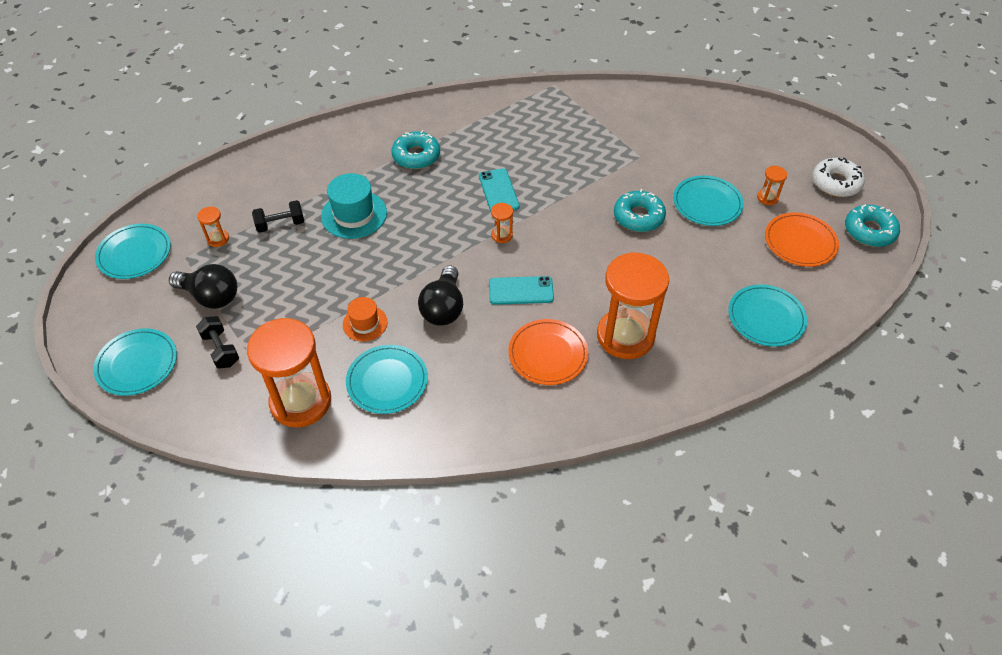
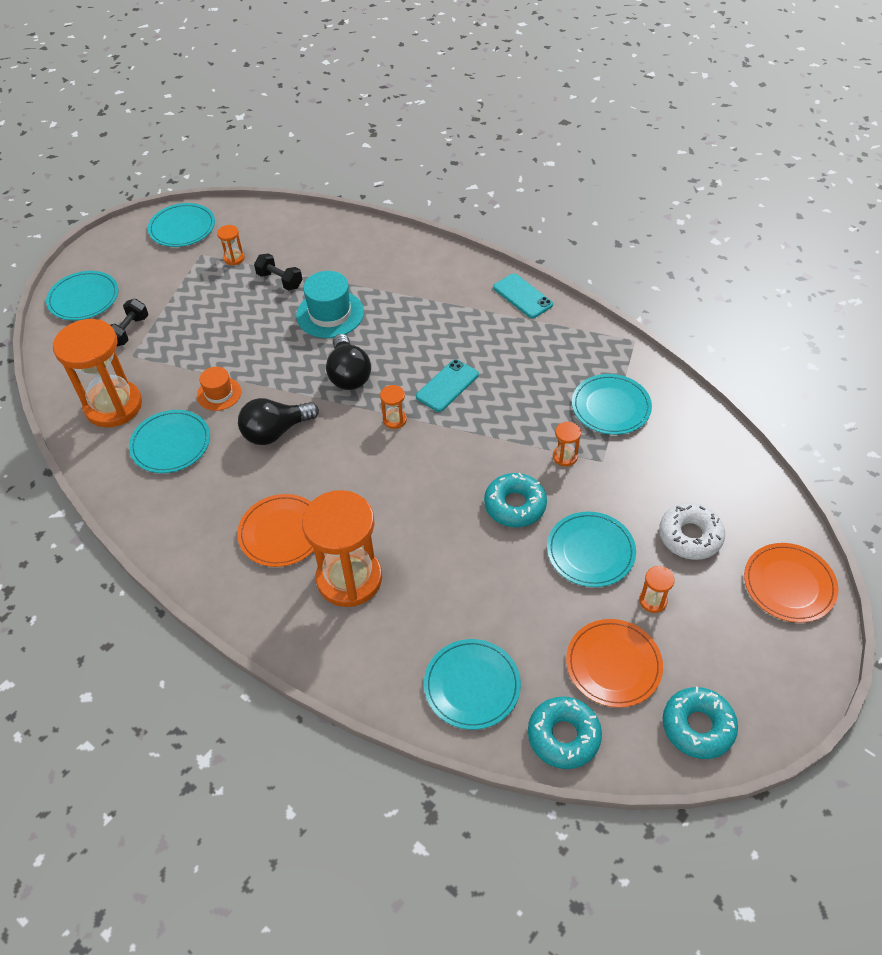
camera: 55 degrees right, 0 degrees up
(211, 296) = (174, 292): black light bulb -> black light bulb (348, 374)
(416, 156) = (436, 308): turquoise donut -> turquoise donut (563, 736)
(521, 291) = (339, 471): turquoise phone -> turquoise phone (522, 296)
(599, 127) = (611, 407): none -> turquoise plate
(620, 171) = (565, 456): none -> orange hourglass
(801, 136) = (789, 584): none -> orange plate
(836, 183) = (745, 655): white donut -> white donut (690, 536)

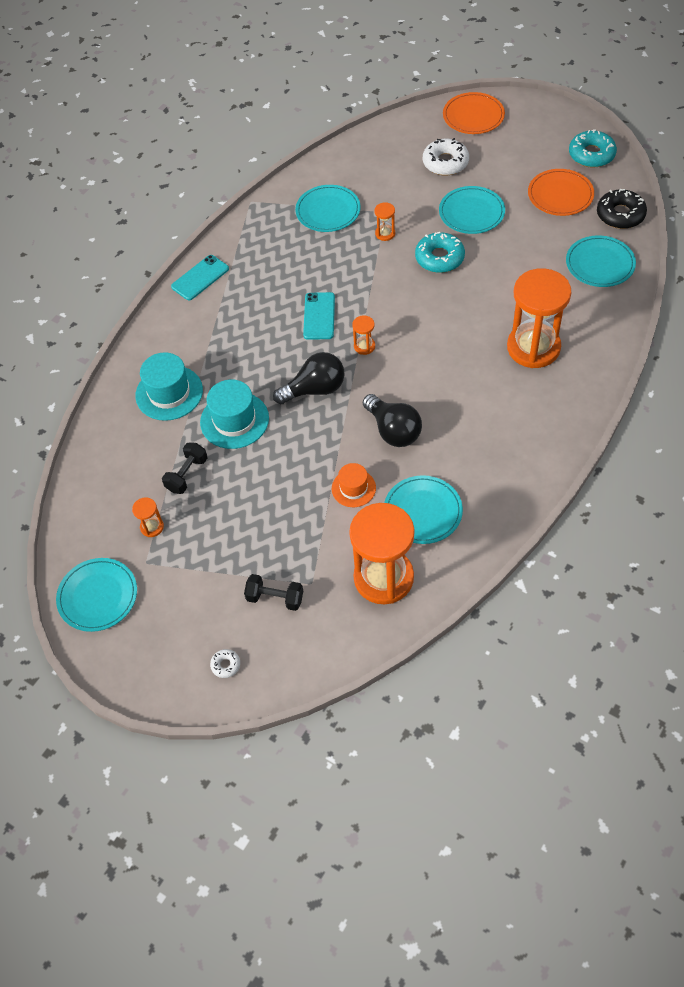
camera: 95 degrees left, 5 degrees up
(83, 298) = (225, 665): turquoise plate -> white donut
(281, 532) = (501, 401): orange plate -> none
(377, 271) = (169, 393): none -> turquoise hat
(447, 386) = (319, 316): turquoise phone -> turquoise phone turned 60 degrees clockwise
(563, 736) = (620, 214): turquoise donut -> black donut
(653, 601) = (504, 178): orange hourglass -> none

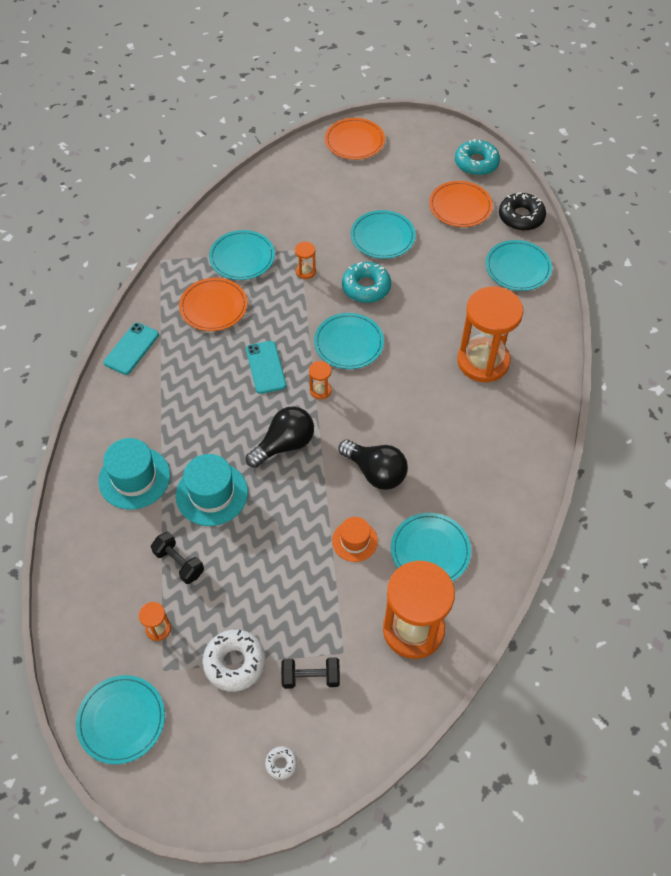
camera: 20 degrees left, 0 degrees up
(187, 474) = (179, 563): black dumbbell -> black dumbbell turned 60 degrees counterclockwise
(287, 252) = (213, 306): none -> orange plate
(405, 307) = (348, 343): none -> turquoise plate
(445, 162) = (342, 191): white donut -> white donut (234, 663)

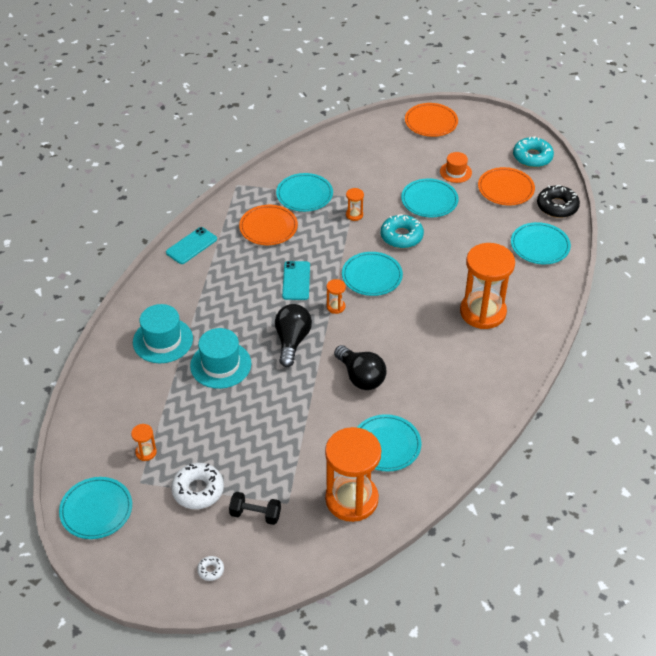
camera: 15 degrees right, 10 degrees down
(179, 563) = (178, 409): black dumbbell -> none
(284, 445) = (292, 341): black light bulb -> black light bulb turned 60 degrees counterclockwise
(354, 541) = (325, 424): orange hat -> orange hat (455, 172)

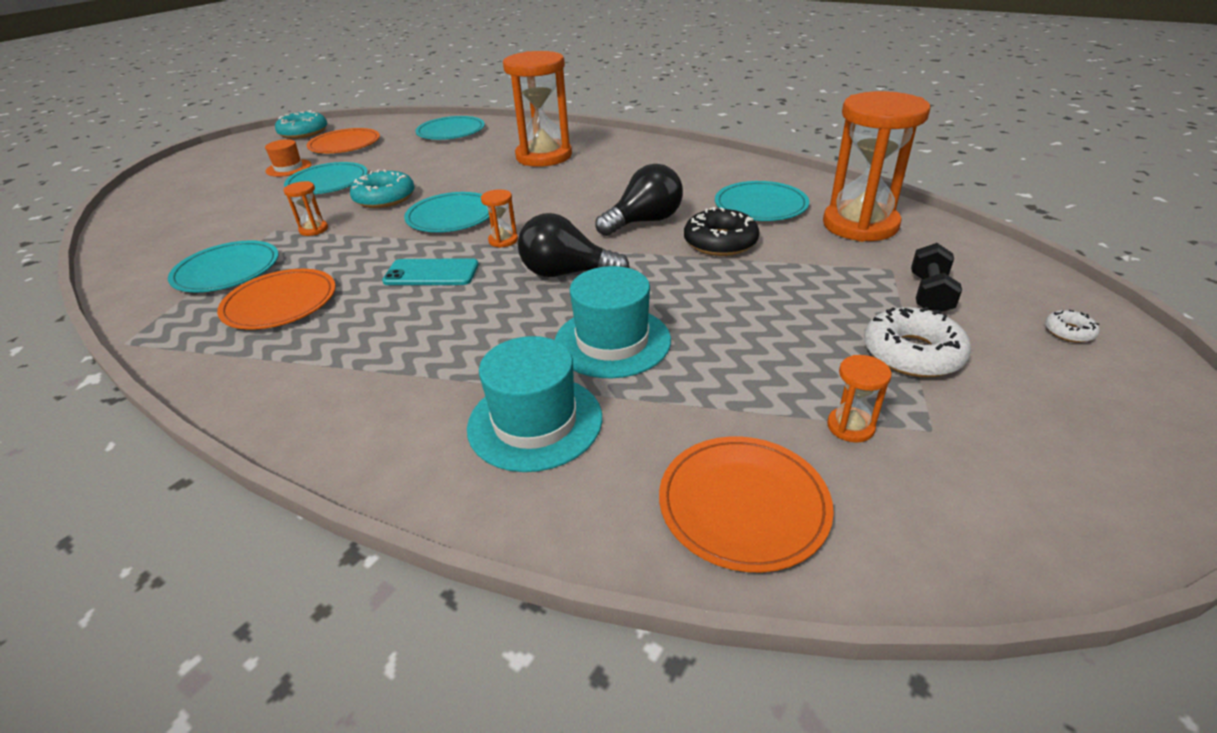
camera: 85 degrees left, 10 degrees down
(96, 510) = (1043, 496): turquoise plate -> none
(191, 246) = (262, 395): turquoise phone -> none
(431, 122) = (170, 181): orange plate -> orange plate (743, 504)
(557, 206) = (395, 124): black donut -> black donut (720, 242)

